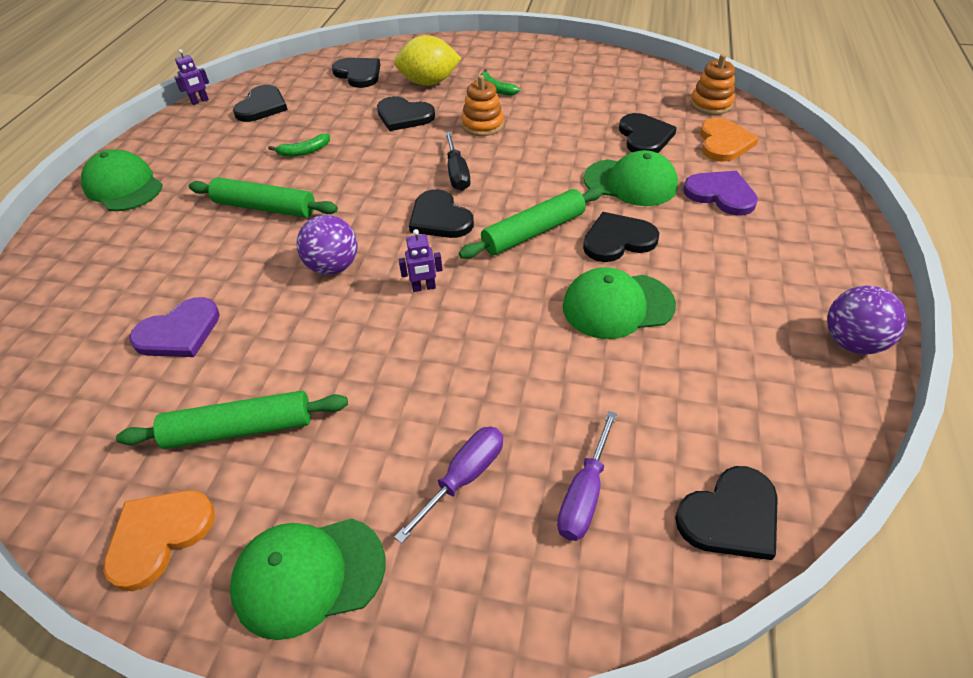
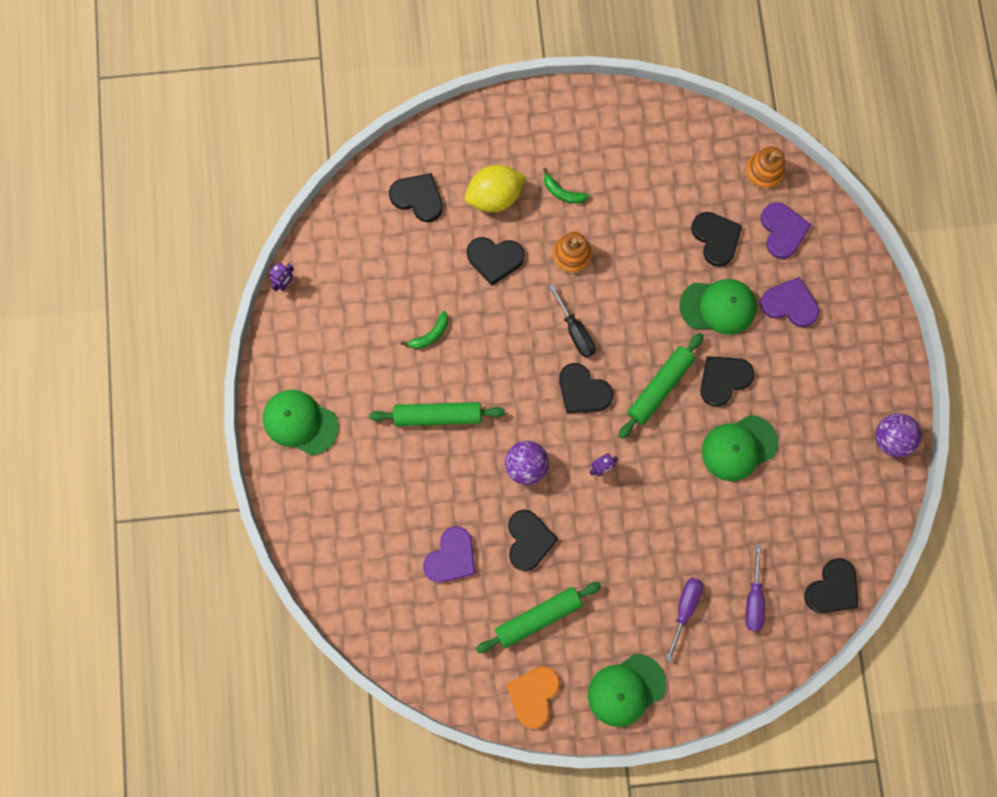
camera: 20 degrees left, 30 degrees up
(262, 106) = (352, 277): black heart -> black heart (529, 540)
(723, 142) = (782, 230): orange heart -> purple heart

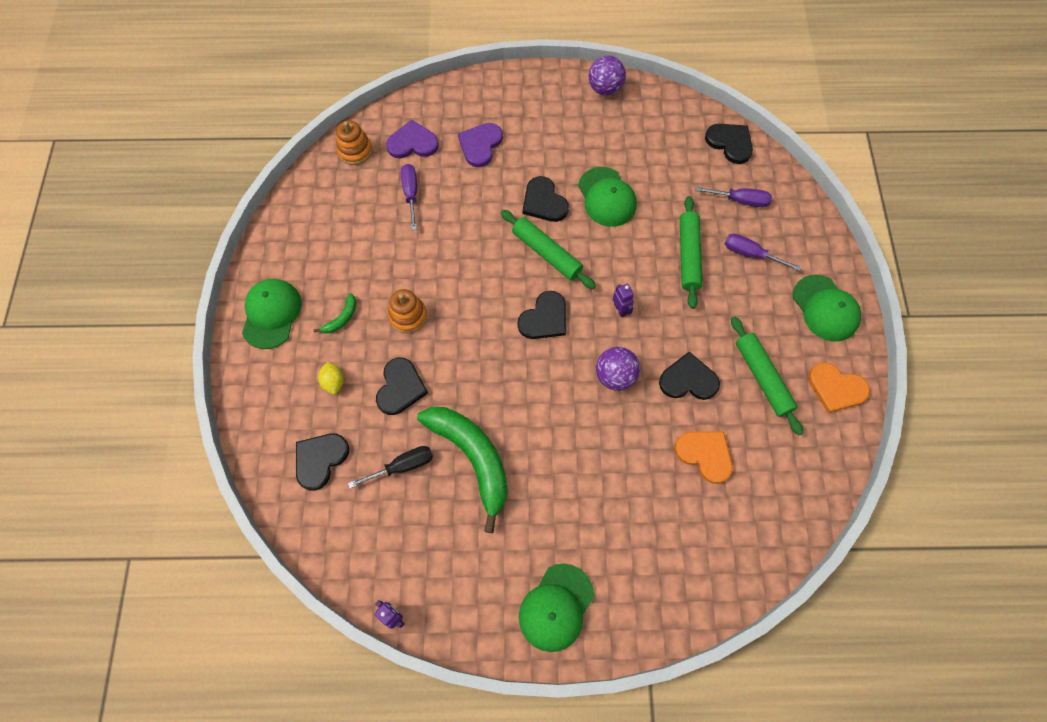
camera: 85 degrees left, 10 degrees down
(430, 335) = (472, 458): green banana -> green banana, size x2.41
(437, 416) = (559, 457): green rolling pin -> green rolling pin (688, 255)
(451, 557) = (705, 454): purple heart -> orange heart
(495, 197) = (334, 382): yellow lemon -> yellow lemon, size x0.53
(575, 331) = (485, 320): black screwdriver -> black screwdriver (402, 466)
(716, 238) = (411, 194): black heart -> purple screwdriver
(718, 306) = (476, 199): green cap -> green cap (271, 314)

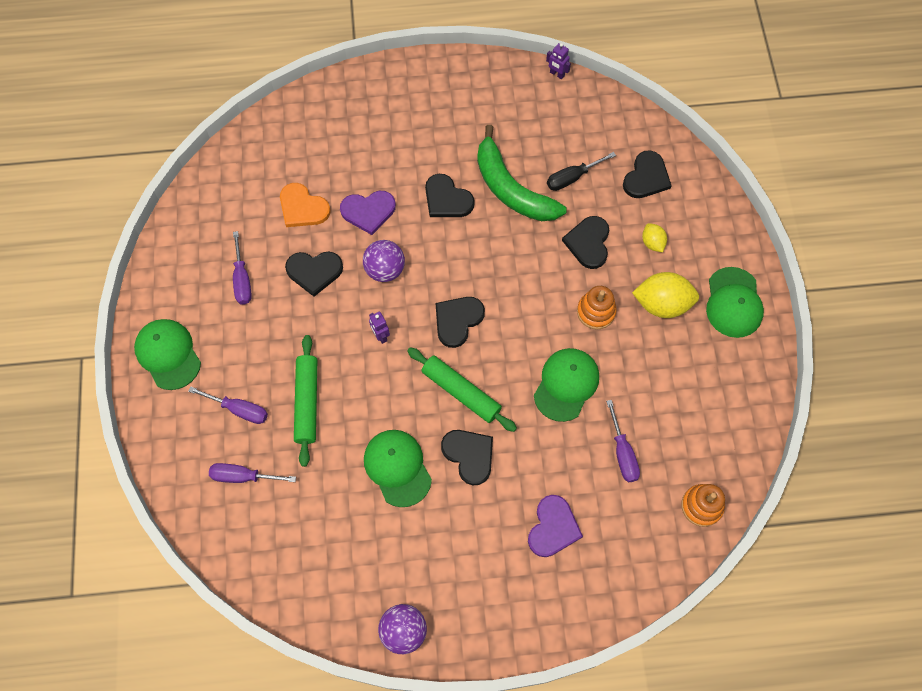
camera: 175 degrees right, 0 degrees up
(342, 318) = (662, 304): green banana -> yellow lemon
(412, 143) = (635, 523): purple heart -> purple heart (368, 211)
(556, 607) = (429, 89): green cap -> green cap (566, 384)
(730, 143) = (247, 557): black heart -> black heart (447, 199)
(762, 377) = (242, 279): green rolling pin -> purple screwdriver
(836, 388) = (172, 275): orange heart -> none

